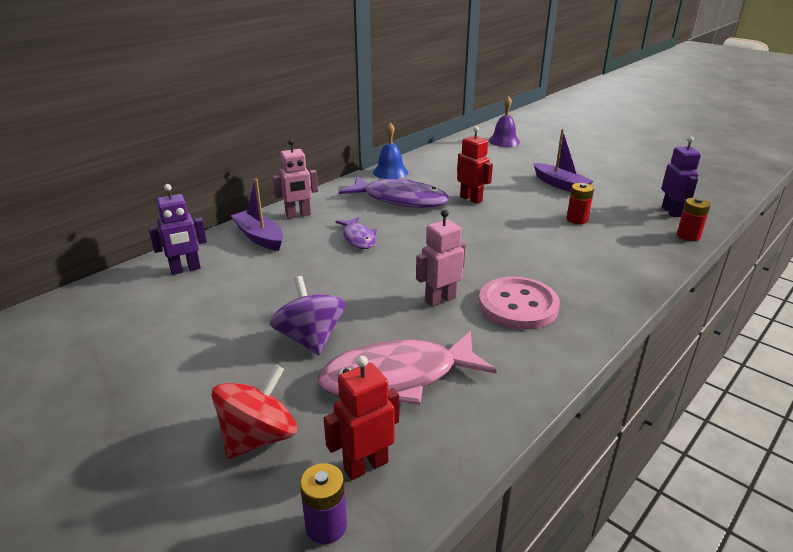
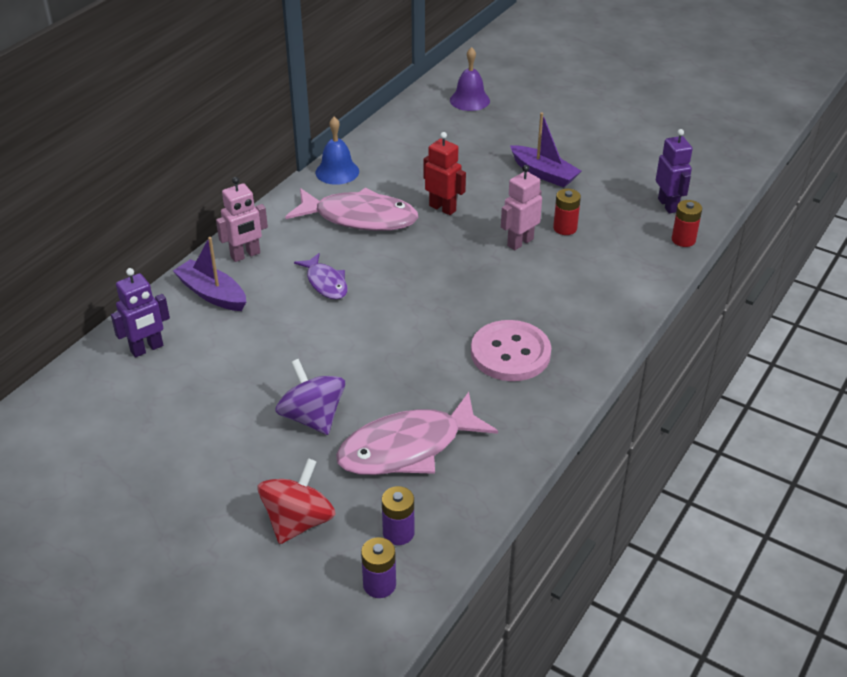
camera: 10 degrees left, 10 degrees up
(365, 465) = (398, 533): red robot -> purple battery
(400, 200) = (360, 218): purple fish -> pink fish
(440, 299) = (431, 355): pink robot -> pink robot (520, 242)

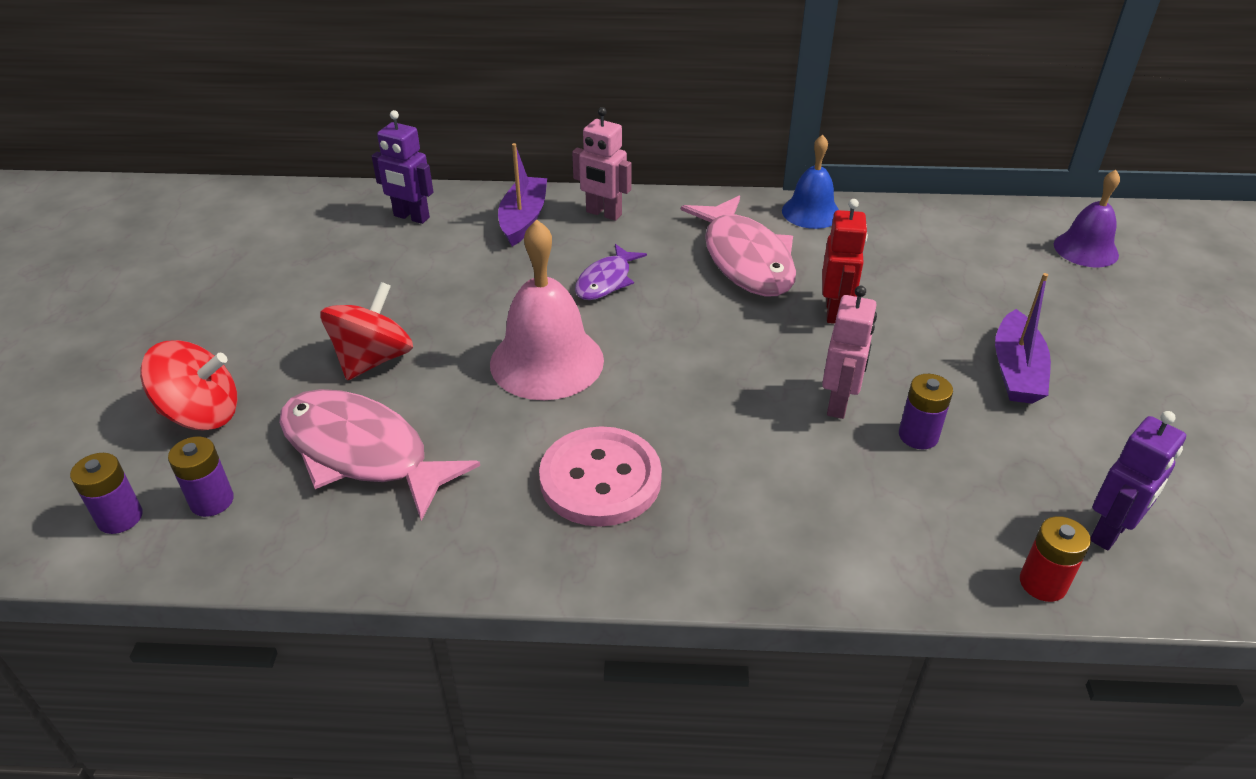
camera: 60 degrees right, 0 degrees up
(312, 417) = (373, 359): purple spinning top -> red spinning top
(386, 338) = (547, 361): none -> pink bell
(520, 242) = (839, 403): pink robot -> pink robot turned 90 degrees clockwise
(565, 228) = (918, 436): red battery -> purple battery

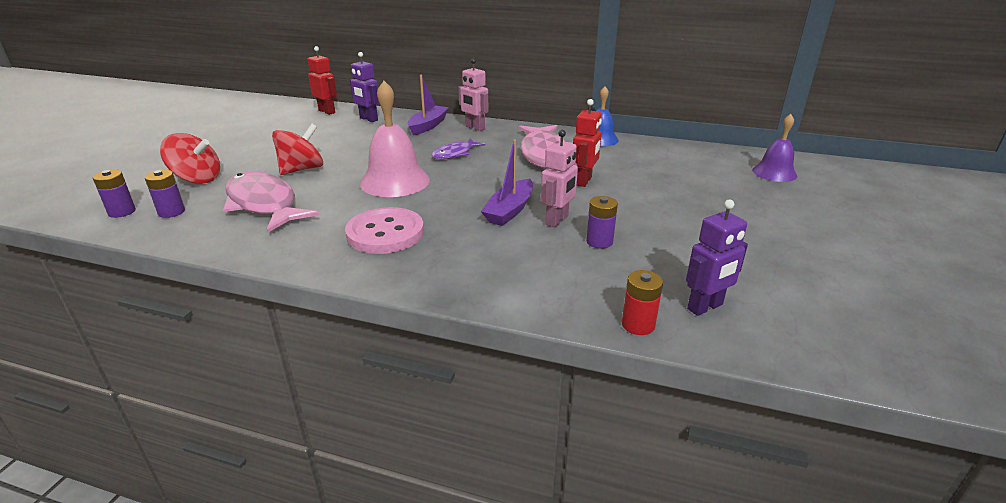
camera: 15 degrees right, 10 degrees down
(325, 207) = (327, 111): none -> red robot
(1016, 370) = (688, 221): purple boat -> purple boat (509, 210)

